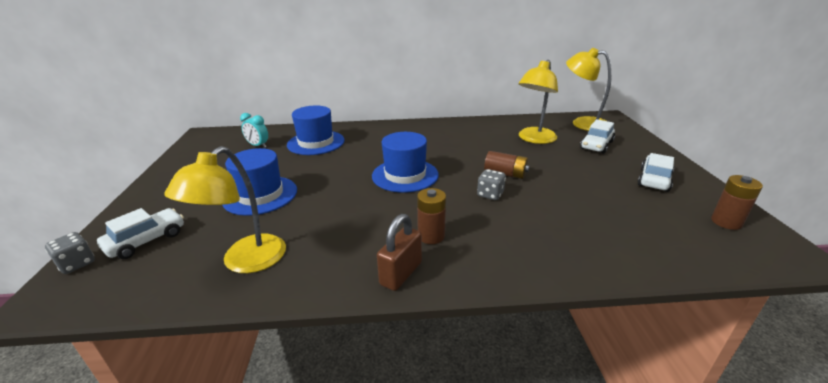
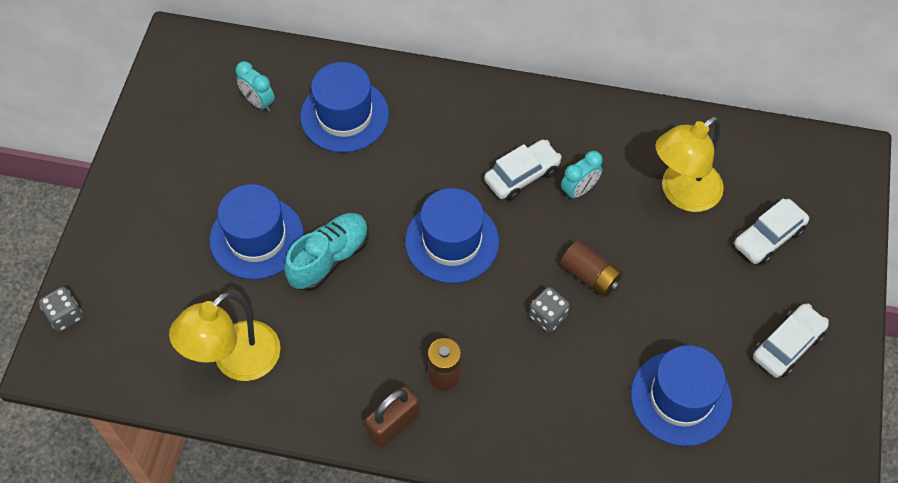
camera: 15 degrees right, 30 degrees up
(146, 240) = (130, 295): white car -> white car (522, 175)
(319, 195) = (329, 258): none -> turquoise shoe
(474, 146) = (579, 190): none -> turquoise clock
(582, 123) = (792, 163): yellow lamp -> none
(614, 214) = (681, 398): none -> blue hat
(726, 222) = (807, 450): brown battery -> none

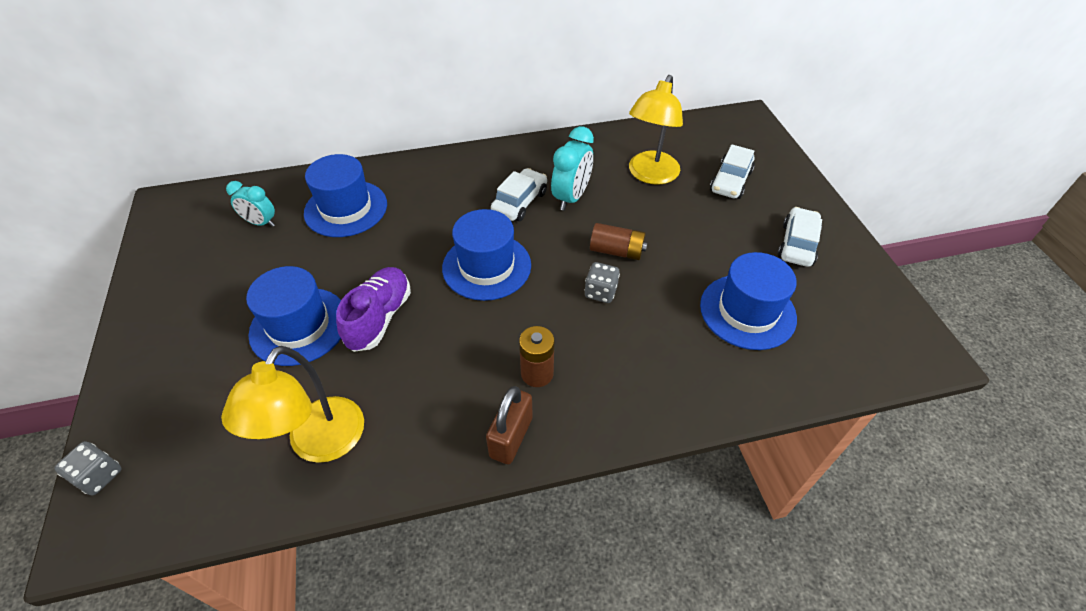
camera: 25 degrees left, 10 degrees down
(329, 258) = (379, 318): turquoise shoe -> purple shoe
(579, 190) = (571, 197): turquoise clock -> turquoise clock, size x1.52

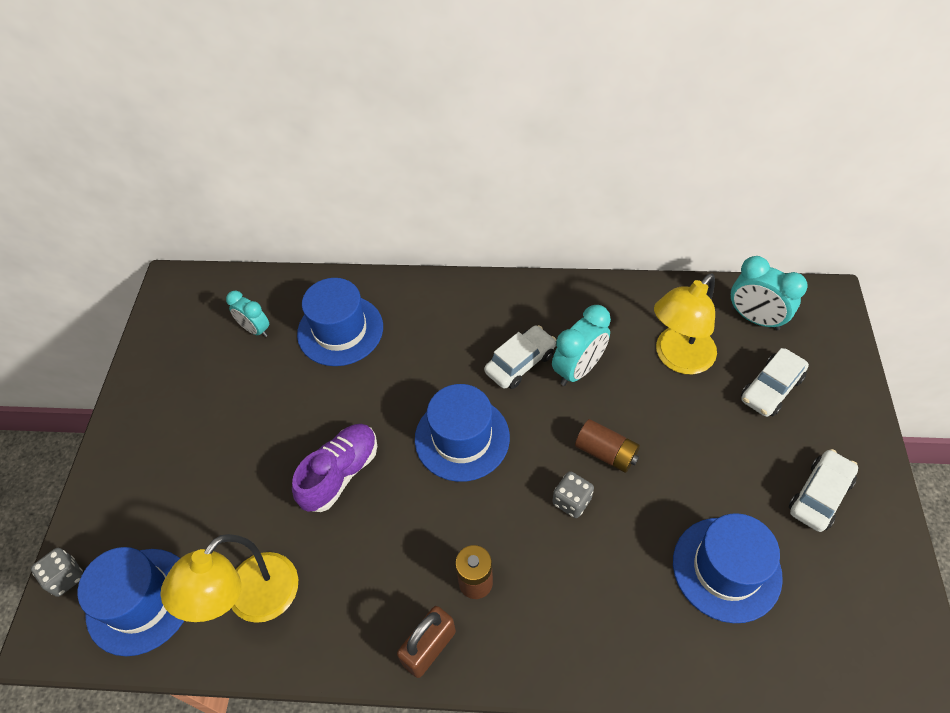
camera: 20 degrees right, 5 degrees up
(299, 326) = (264, 463): blue hat -> blue hat (140, 601)
(699, 138) = (755, 318): none -> turquoise clock

